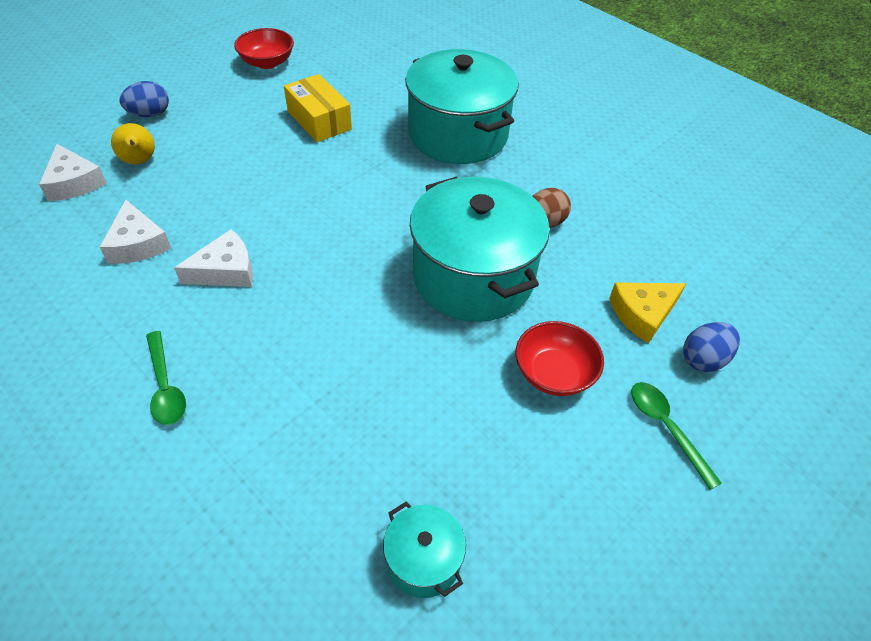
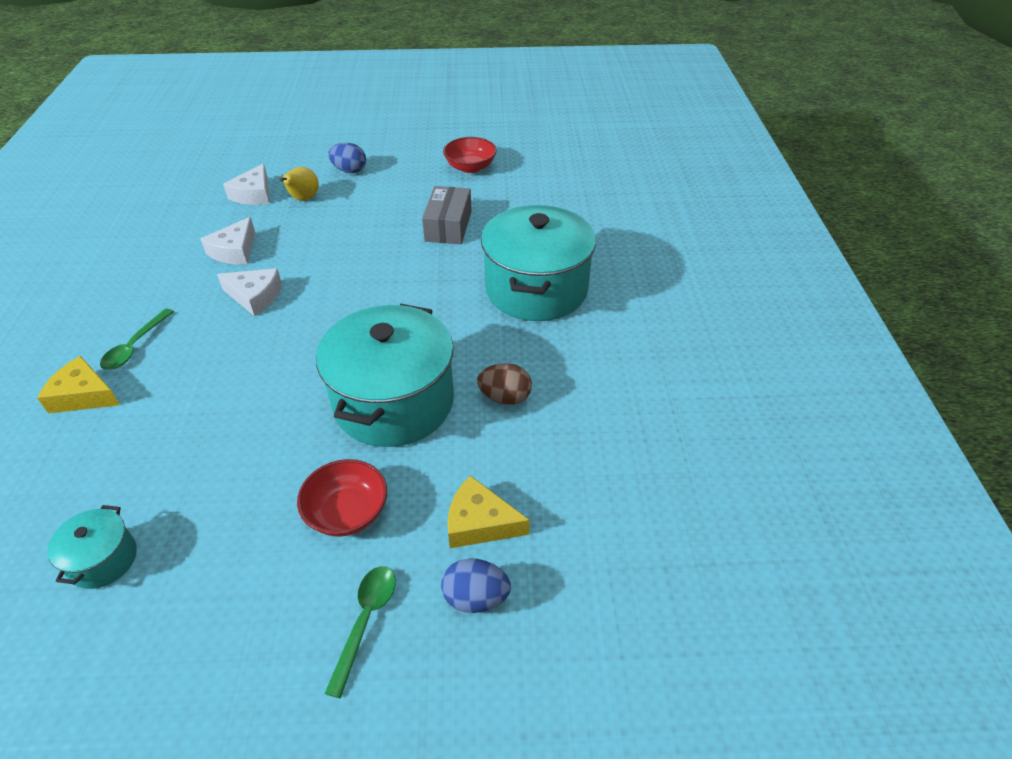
camera: 45 degrees right, 5 degrees down
(180, 462) = (84, 395): none -> yellow cheese
(319, 120) = (448, 226): yellow box -> grey box

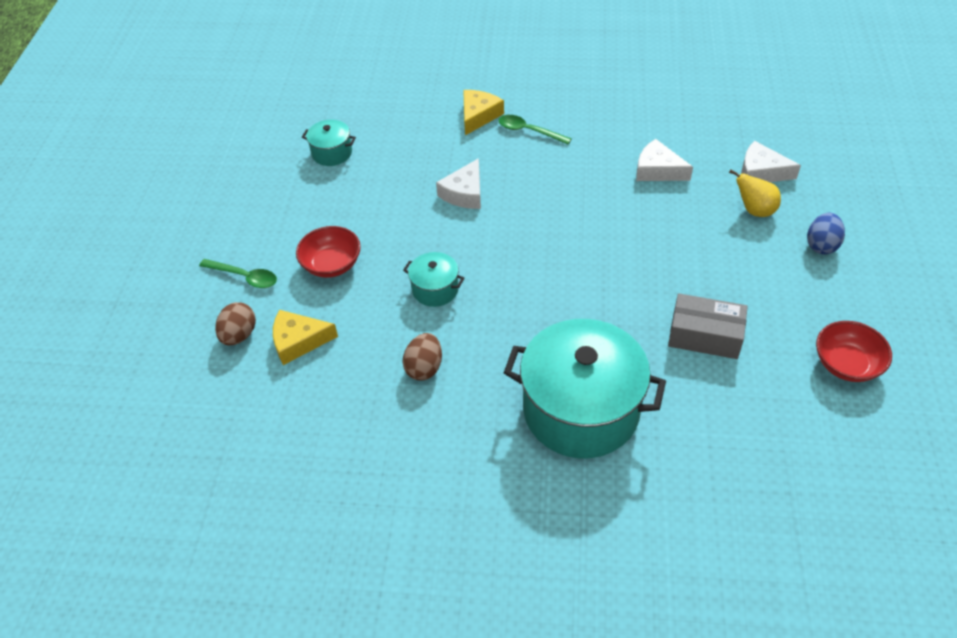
camera: 100 degrees right, 5 degrees up
(255, 296) = (586, 191): white cheese -> white cheese (464, 193)
(394, 402) = (435, 289): turquoise pot -> turquoise pot, size x0.45
(476, 598) = (239, 335): blue egg -> brown egg
(480, 522) = (299, 341): yellow cheese -> yellow cheese turned 120 degrees counterclockwise

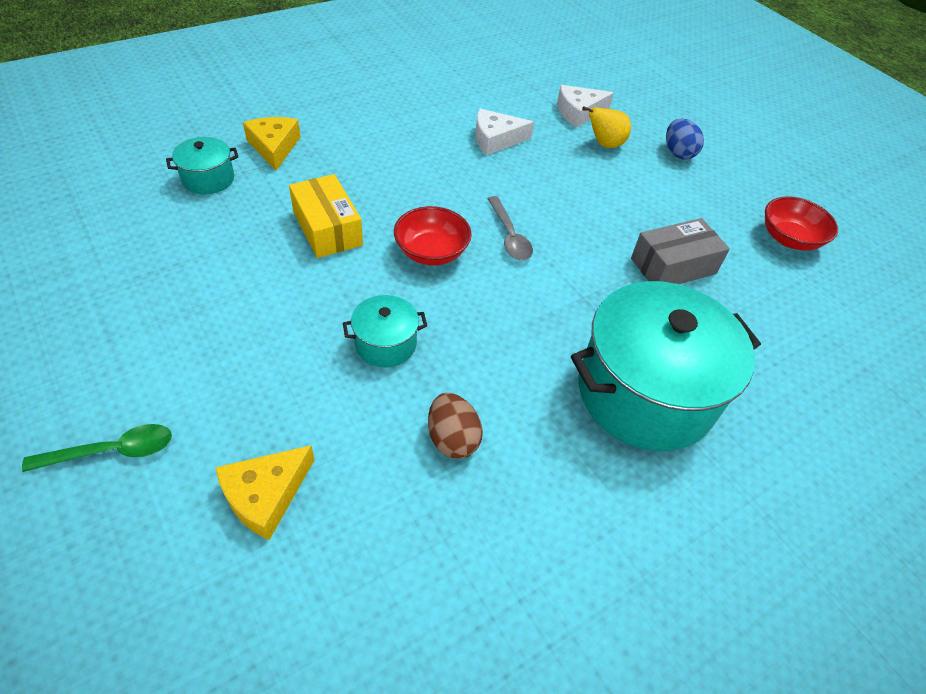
camera: 45 degrees left, 0 degrees up
(239, 335) = (168, 536): brown egg -> none
(332, 153) = (120, 245): turquoise pot -> turquoise pot (208, 179)
(332, 264) = (231, 375): red bowl -> red bowl (431, 252)
(464, 193) = (327, 228): white cheese -> yellow box
(529, 131) = (342, 145): green spoon -> none
(591, 253) = (509, 236): none -> grey spoon

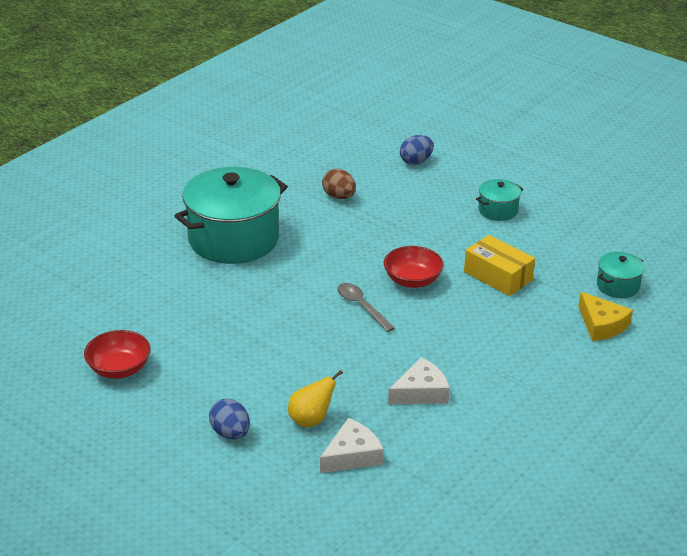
camera: 165 degrees right, 15 degrees down
(112, 451) = (500, 158): green spoon -> none
(265, 495) = (416, 161): yellow cheese -> blue egg
(385, 344) = (404, 225): turquoise pot -> turquoise pot (498, 210)
(673, 266) = (223, 318): grey box -> none

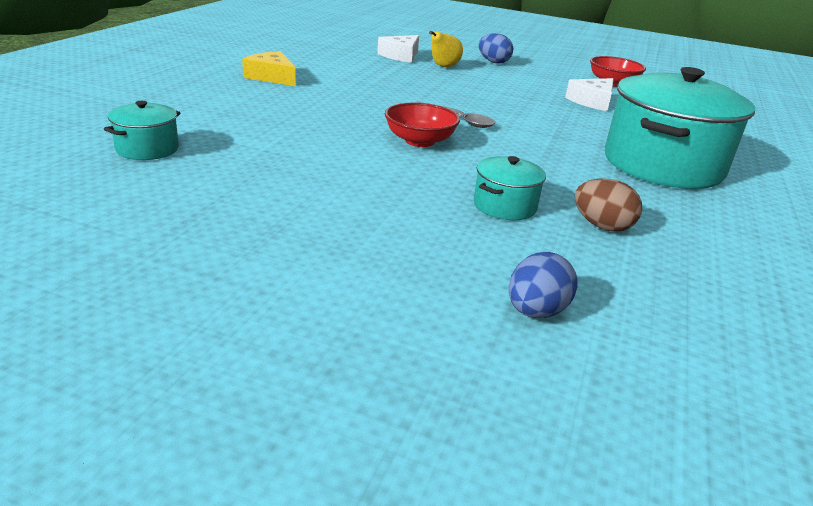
camera: 160 degrees right, 5 degrees down
(421, 392) = (366, 78): white cheese -> white cheese (592, 101)
(498, 210) = (334, 229): turquoise pot -> turquoise pot (504, 206)
(498, 276) = (315, 150): yellow box -> none
(601, 325) = (184, 117): yellow cheese -> yellow cheese (272, 77)

